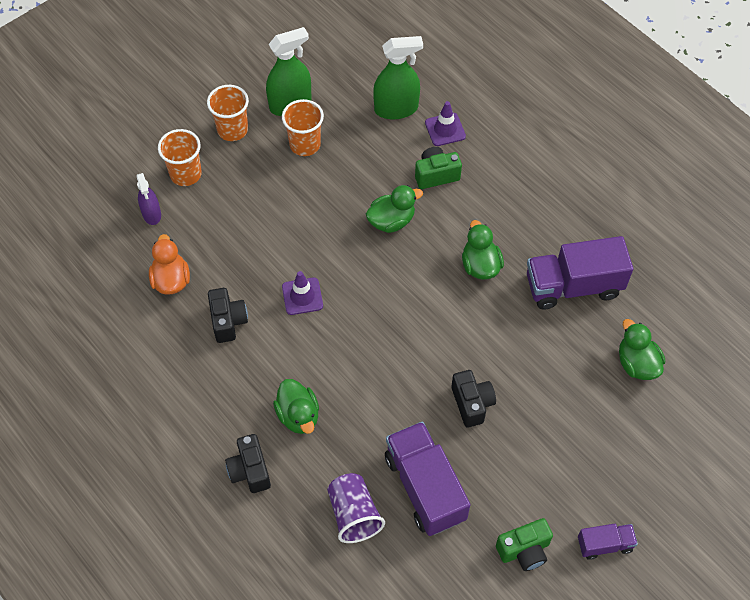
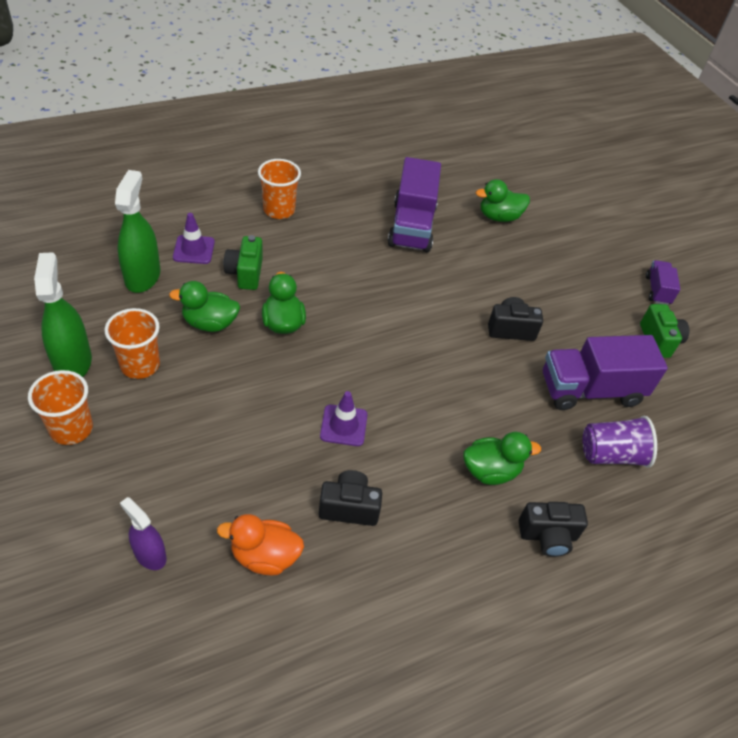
camera: 80 degrees left, 10 degrees down
(152, 214) = (150, 555): purple spray bottle -> purple spray bottle turned 135 degrees counterclockwise
(186, 174) = (108, 498): orange cup -> orange cup (279, 210)
(480, 265) = (365, 276): green duck -> green duck (210, 323)

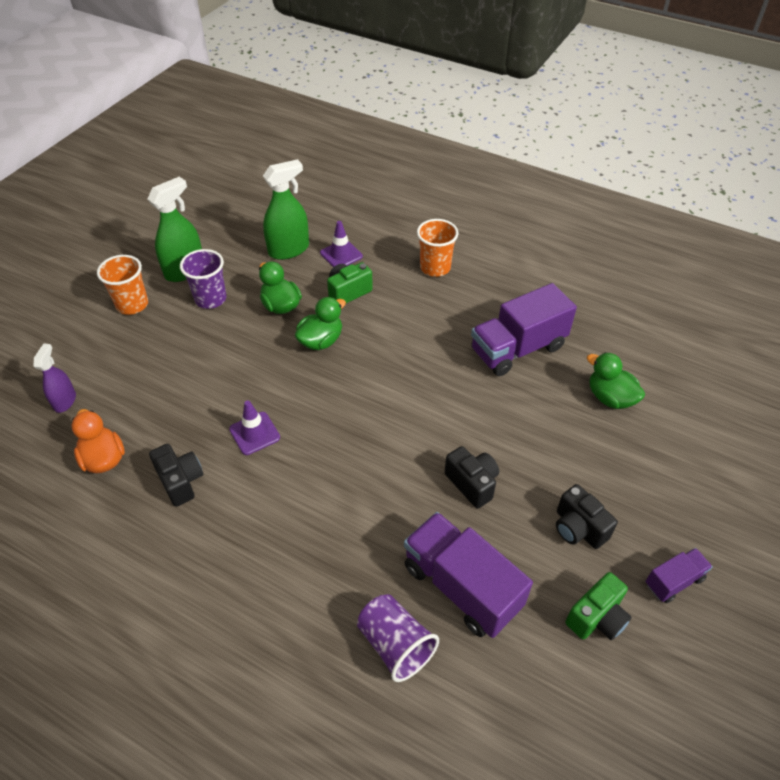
camera: 60 degrees right, 0 degrees up
(140, 365) = (210, 299): orange cup -> purple cup
(490, 471) = (292, 555): green duck -> none
(548, 536) = (256, 636): black camera -> black camera (578, 528)

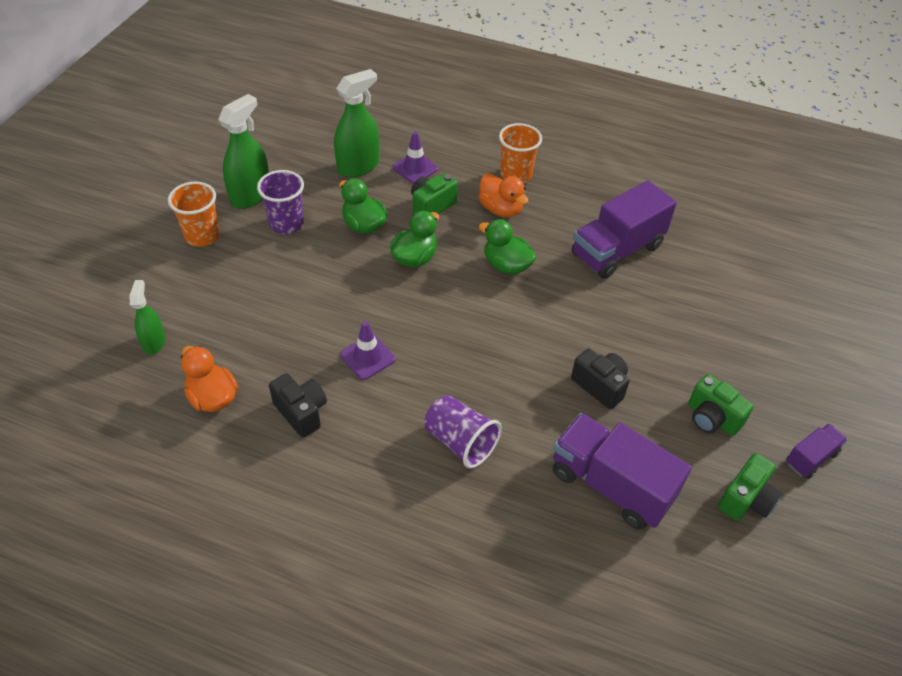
camera: 10 degrees left, 0 degrees up
(65, 401) = (154, 342): purple spray bottle -> green spray bottle
(395, 644) = (558, 547): purple cup -> purple cup (460, 442)
(413, 300) = (500, 209): none -> orange duck
(578, 528) = (712, 418): black camera -> green camera
(610, 398) = (717, 291): green duck -> green duck (506, 265)

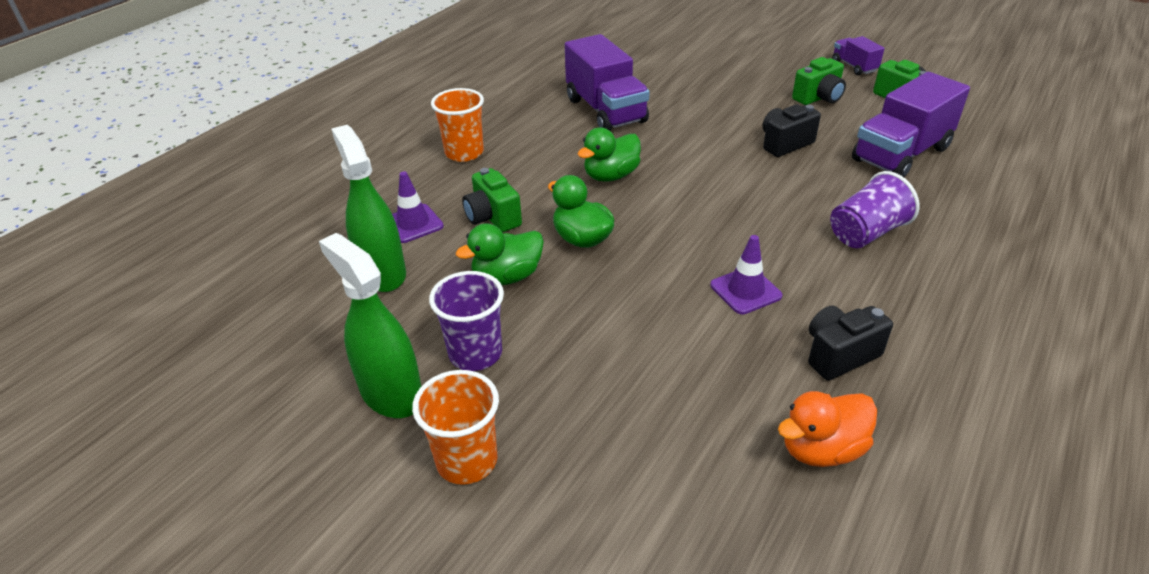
camera: 75 degrees left, 10 degrees down
(154, 342) = (708, 529): green spray bottle -> none
(500, 209) = (518, 169): orange duck -> none

